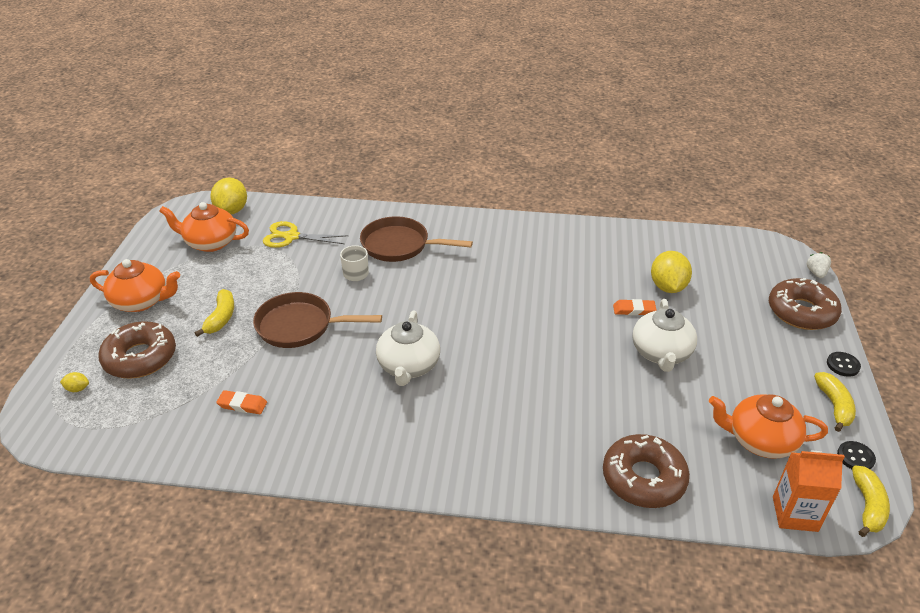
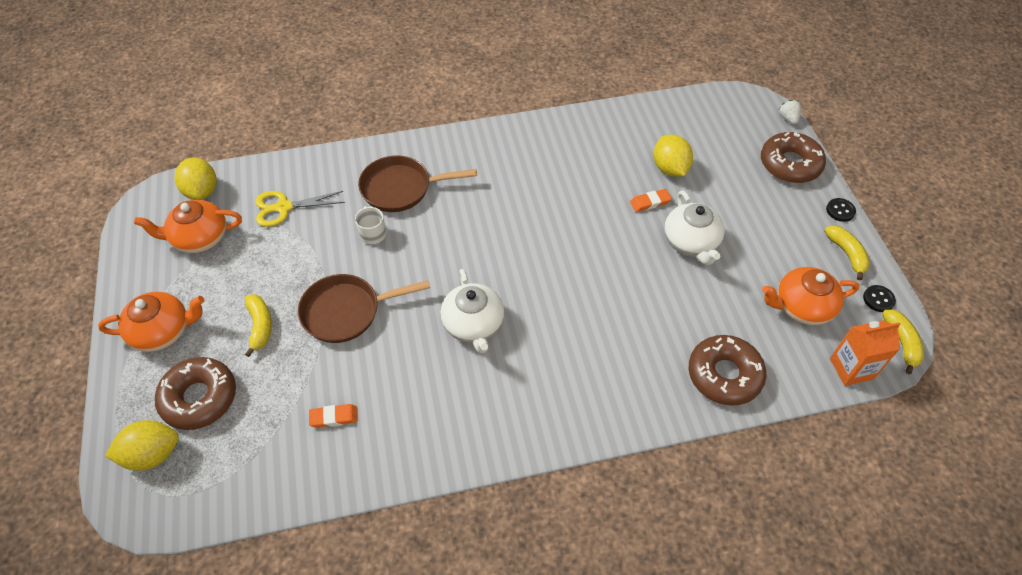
camera: 20 degrees left, 15 degrees up
(77, 389) = (152, 454): yellow lemon -> yellow lemon, size x2.25

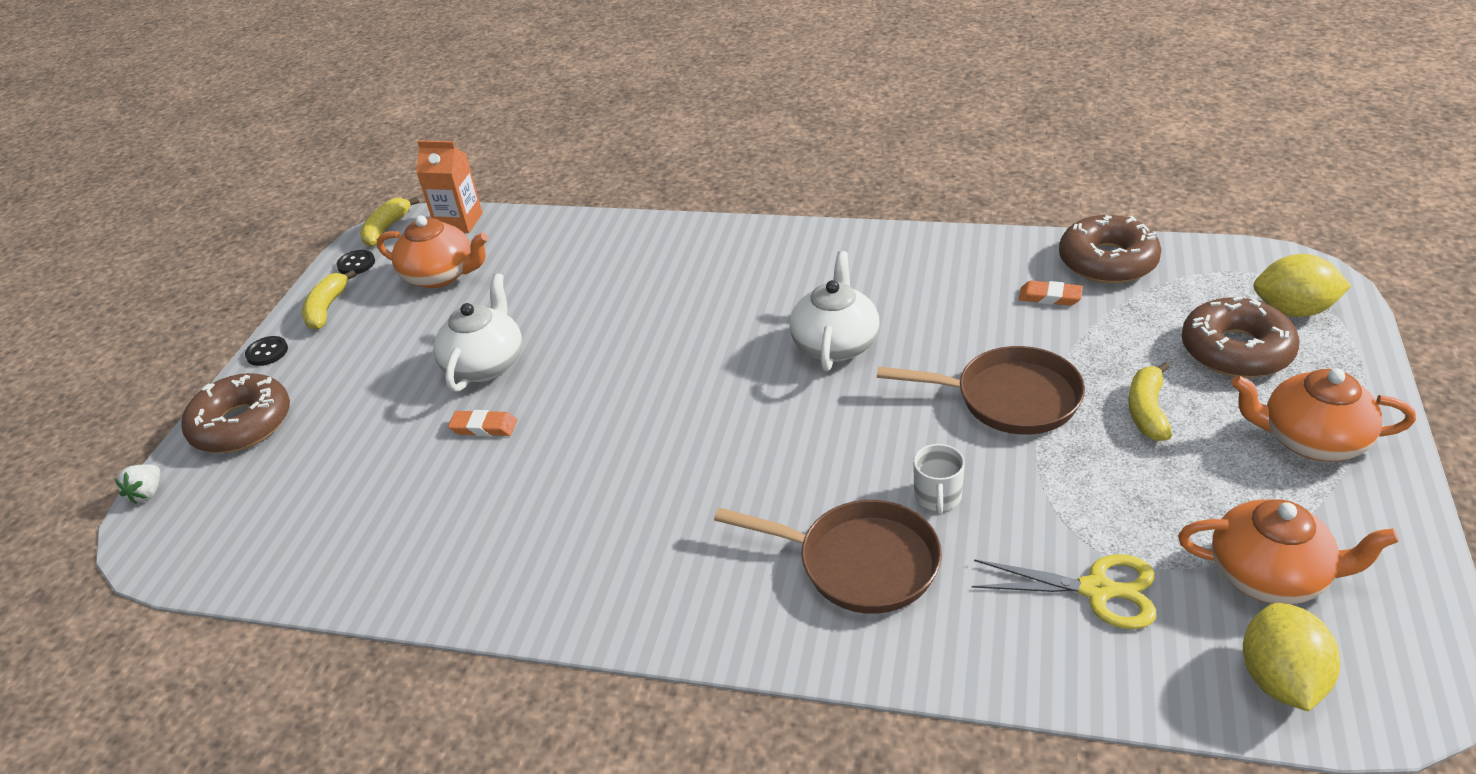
camera: 150 degrees left, 15 degrees down
(669, 168) = (405, 467): yellow lemon -> none
(724, 375) = (586, 243): brown donut -> brown donut (1107, 261)

